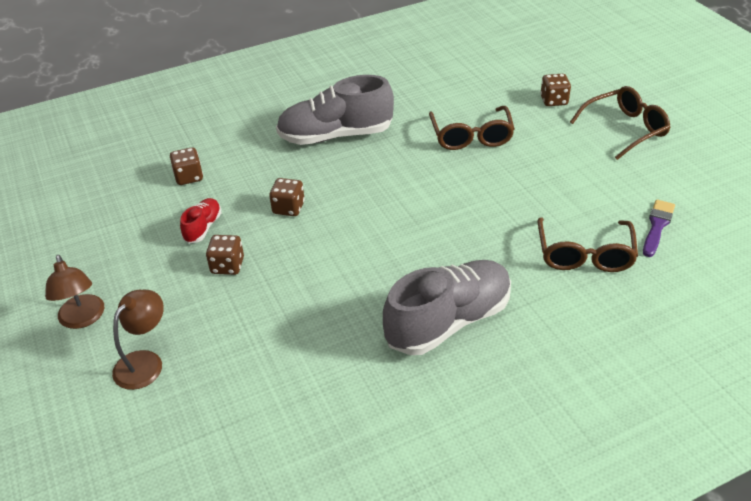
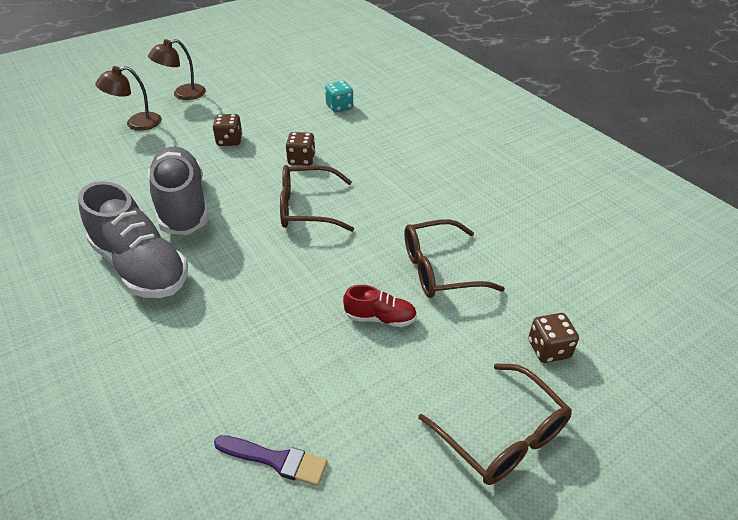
camera: 80 degrees right, 0 degrees up
(145, 362) = (136, 123): brown lamp -> brown lamp turned 135 degrees clockwise
(189, 177) = (339, 107): brown dice -> turquoise dice
(203, 227) = (275, 123): red shoe -> red shoe (380, 318)
(335, 135) = (416, 173): grey shoe -> grey shoe (182, 205)
(584, 255) = (224, 375): brown glasses -> brown glasses (307, 208)

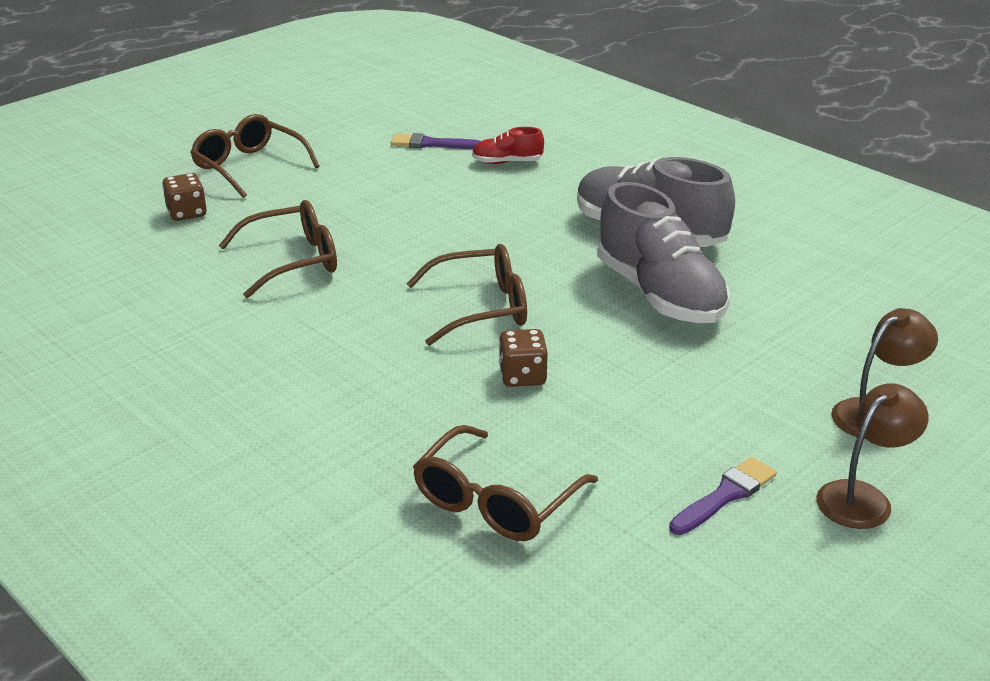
camera: 170 degrees right, 10 degrees down
(229, 141) = (671, 398): brown dice -> none
(239, 100) = (725, 495): none -> purple brush
(339, 107) = (495, 502): turquoise dice -> brown glasses
(380, 318) = (360, 218): red shoe -> red shoe (507, 162)

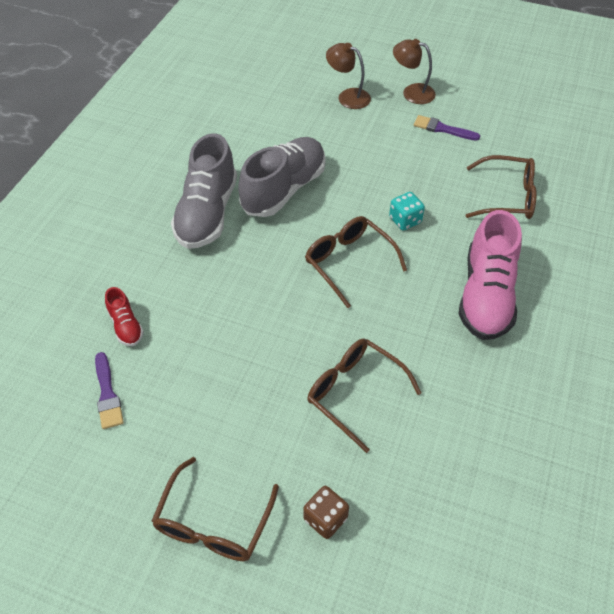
camera: 115 degrees left, 20 degrees up
(325, 397) = (486, 295): none -> pink shoe
(522, 376) = (405, 220): brown dice -> turquoise dice

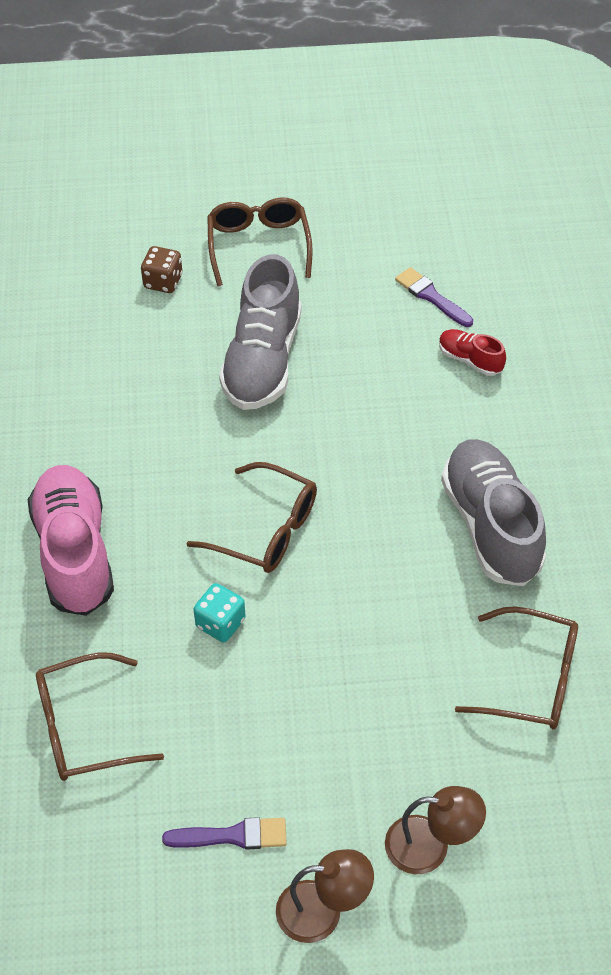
camera: 155 degrees right, 0 degrees up
(284, 189) = (415, 605): grey shoe -> grey shoe (263, 360)
(354, 392) = (186, 387): brown glasses -> brown glasses (532, 680)

